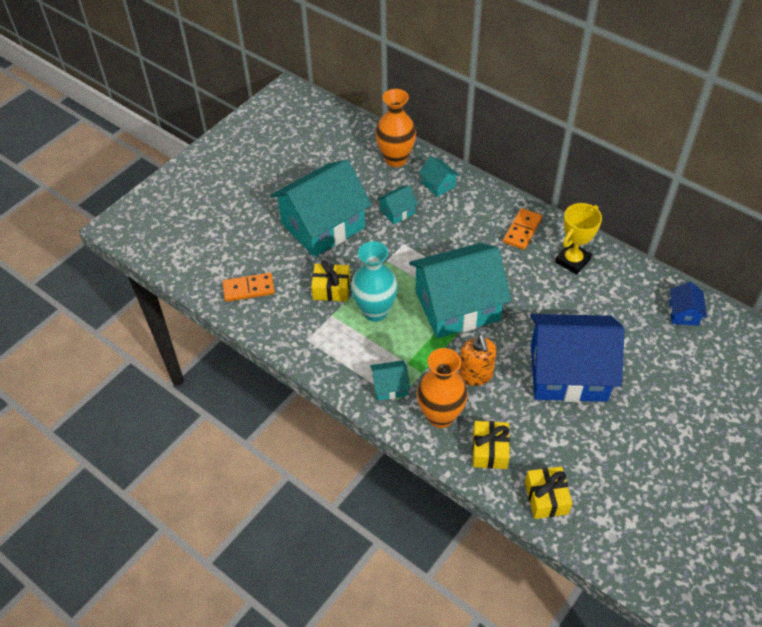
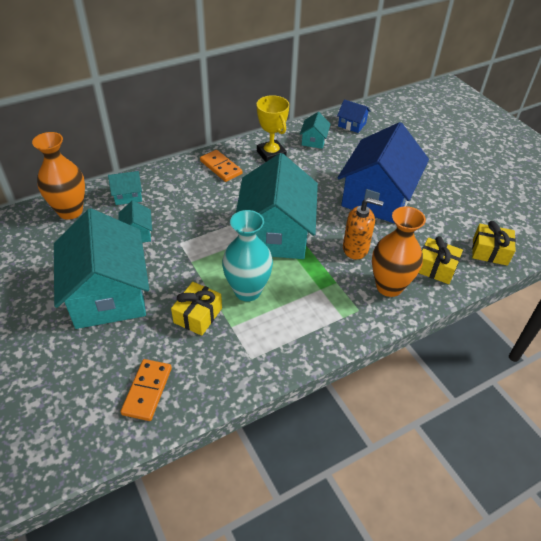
camera: 70 degrees left, 5 degrees down
(390, 386) = (341, 310): turquoise house -> turquoise house (314, 140)

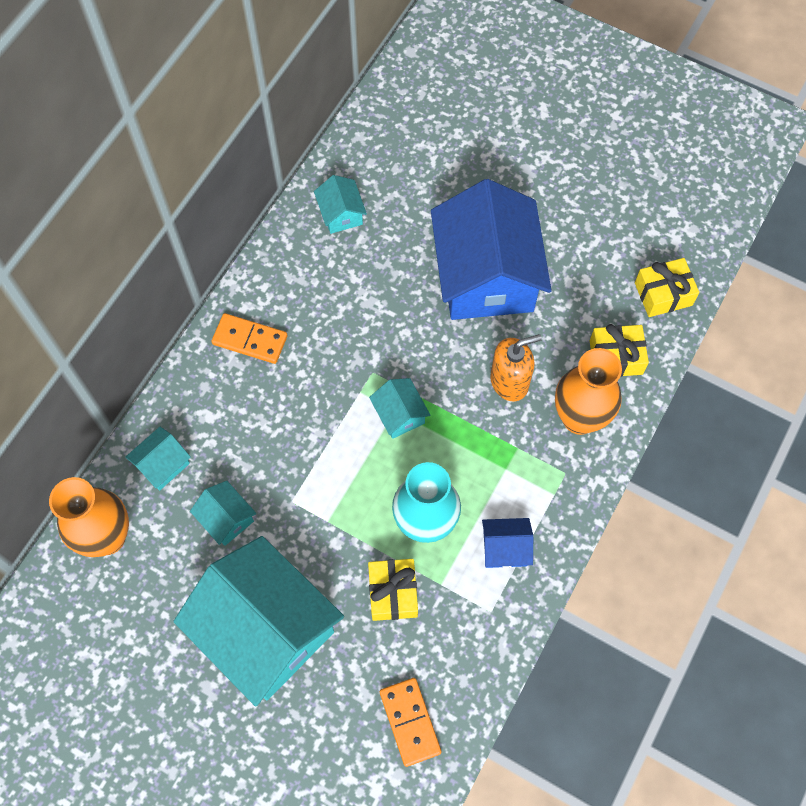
camera: 30 degrees left, 20 degrees up
(271, 154) = (300, 275): yellow trophy -> none
(275, 233) = (399, 414): turquoise house -> turquoise house, size x0.42
(352, 124) = (373, 151): blue house -> blue house (505, 548)

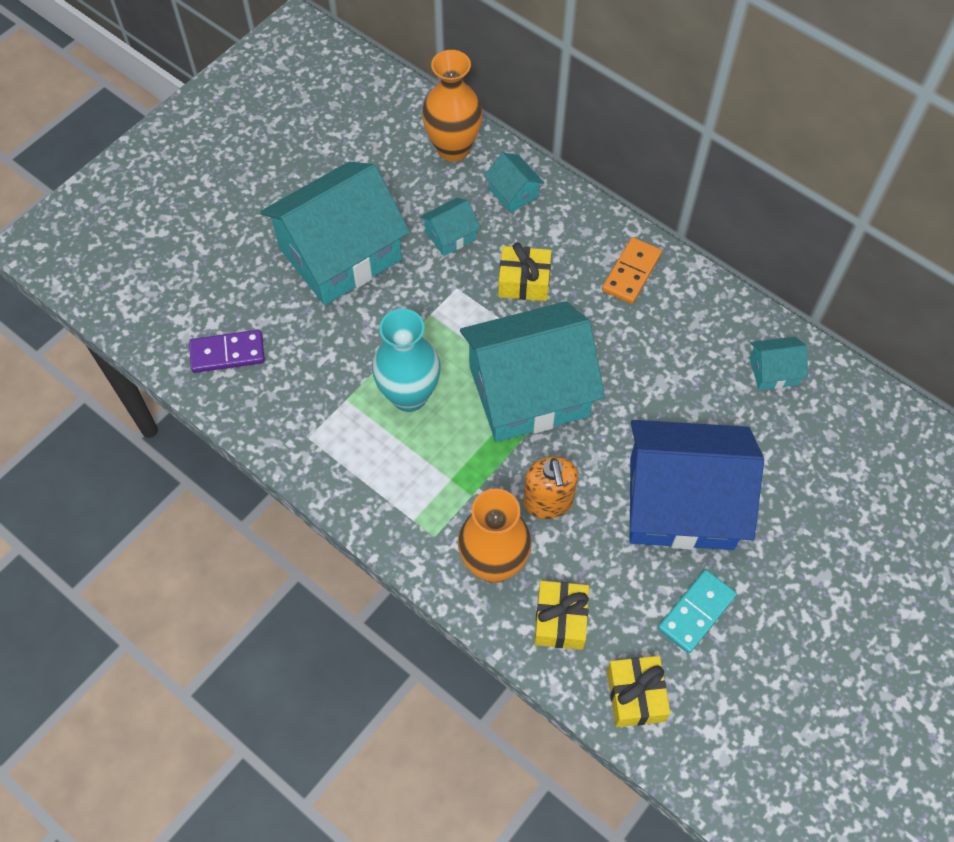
camera: 100 degrees right, 5 degrees down
(393, 593) = (348, 357): yellow gift -> yellow gift (524, 281)
(399, 414) = (528, 391): turquoise house -> turquoise house, size x2.39
(410, 722) = (227, 353): orange domino -> purple domino
(505, 548) = (367, 462): blue house -> none
(582, 256) = (696, 612): none -> turquoise domino

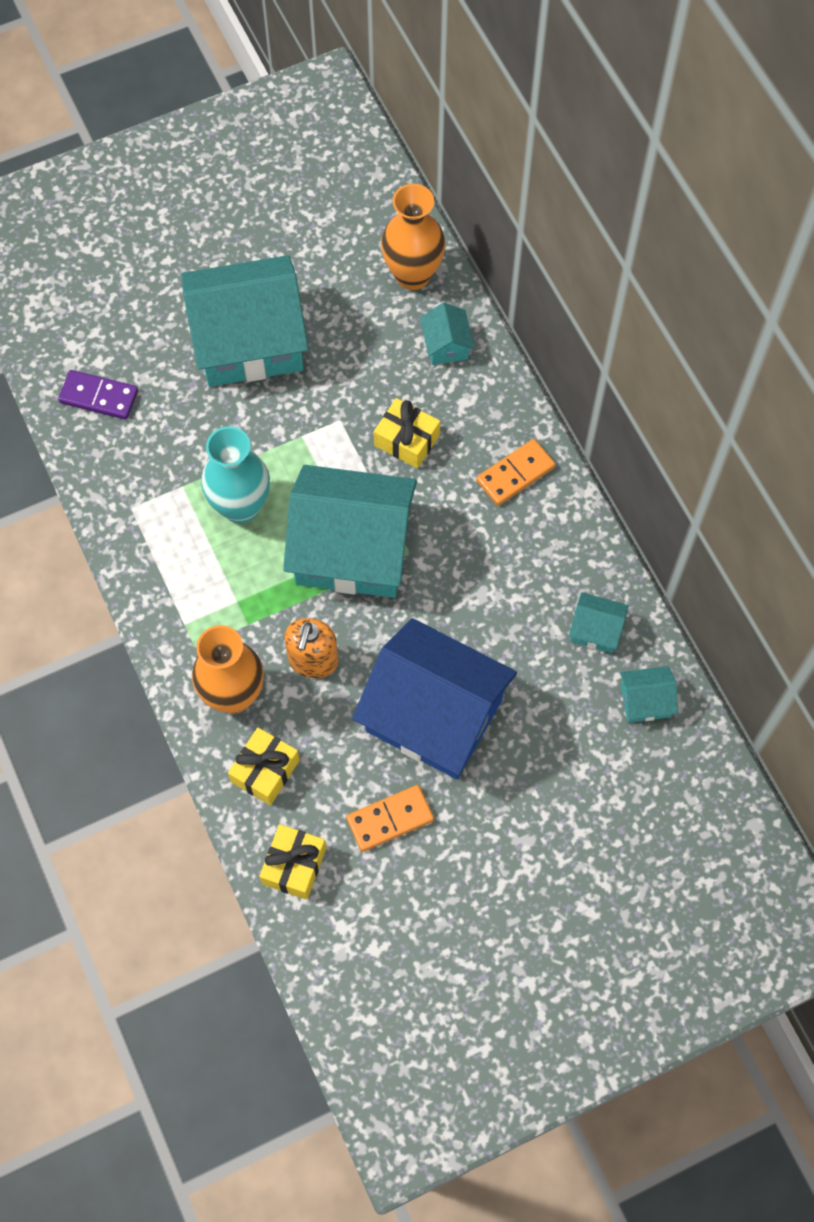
camera: 25 degrees right, 5 degrees up
(450, 235) = (362, 365): turquoise house -> turquoise house (645, 701)
(696, 612) = (390, 819): turquoise domino -> orange domino

